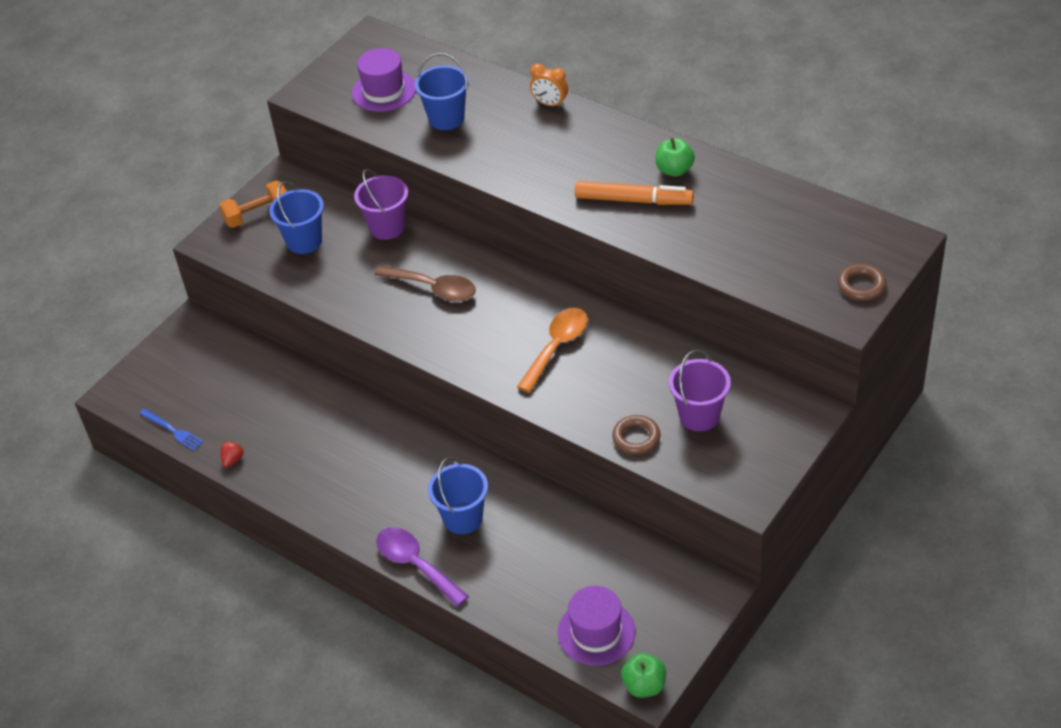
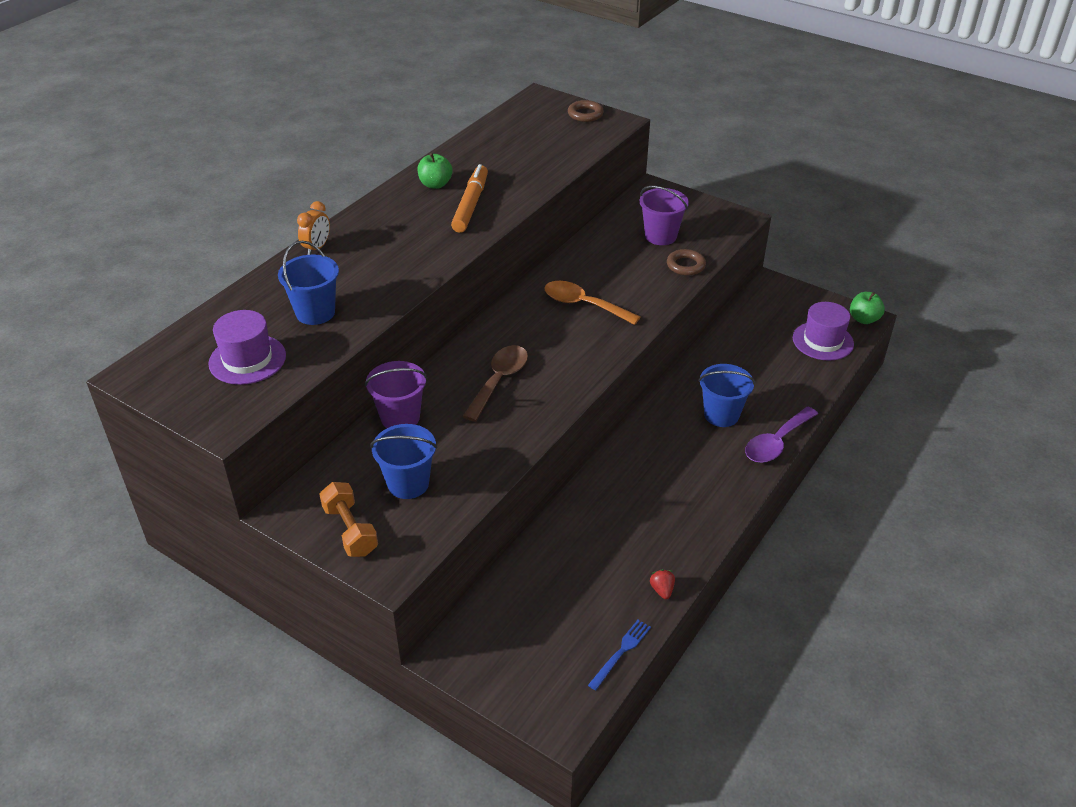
camera: 95 degrees left, 5 degrees down
(233, 459) = (662, 590): red strawberry -> red strawberry turned 60 degrees clockwise

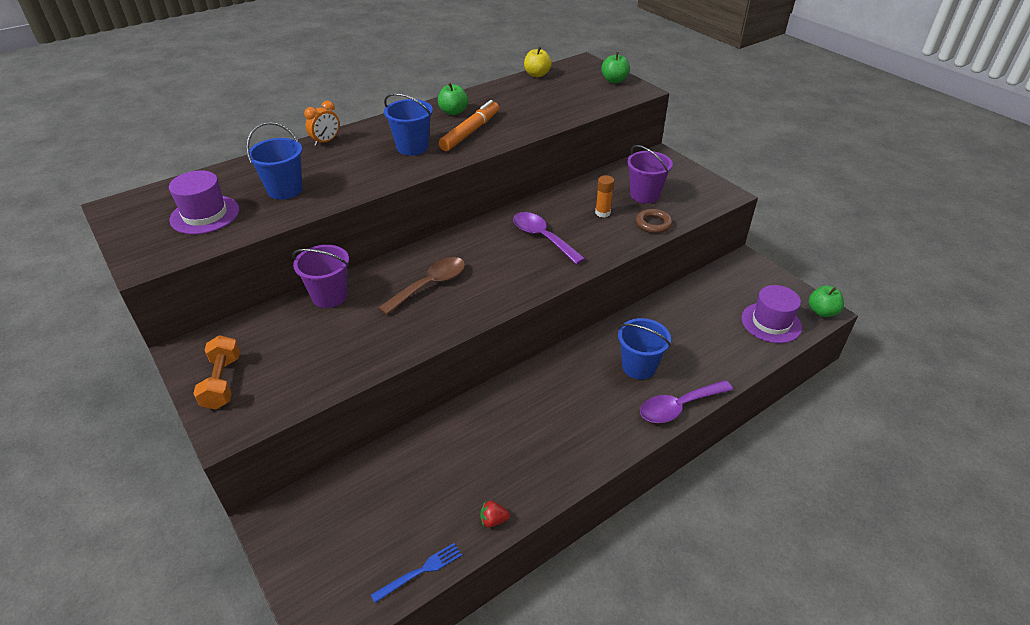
camera: 20 degrees right, 0 degrees up
(408, 483) = (296, 354): blue bucket -> blue bucket (412, 147)
(497, 121) = (537, 74): none -> yellow apple
(584, 305) = (542, 238): orange spoon -> purple spoon
(585, 114) = (614, 80): brown ring -> green apple
(629, 264) = (602, 213): none -> orange glue stick
(662, 590) = (493, 520): red strawberry -> red strawberry turned 105 degrees counterclockwise

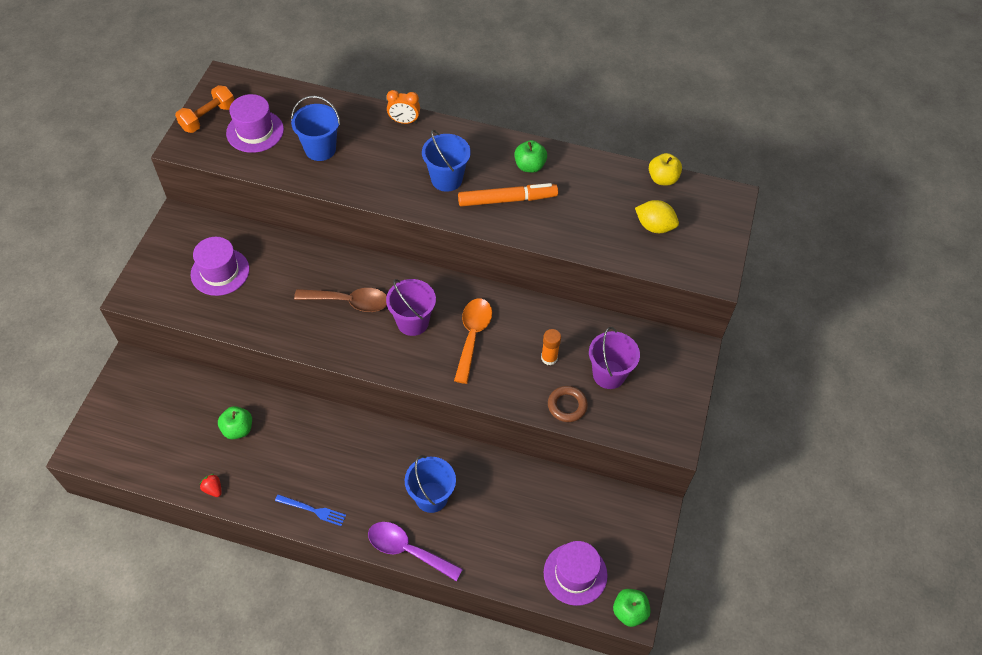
camera: 50 degrees right, 15 degrees up
(222, 382) = (167, 260): orange dumbbell -> orange dumbbell (208, 118)
(290, 350) = (220, 272): none -> purple hat
(329, 296) = (288, 251): purple bucket -> purple bucket (412, 322)
(420, 571) = (148, 473): blue fork -> blue fork (313, 510)
(542, 238) = (472, 336): purple spoon -> orange spoon
(572, 92) = (654, 226): none -> yellow lemon
(614, 80) = (715, 244): green apple -> green apple (238, 429)

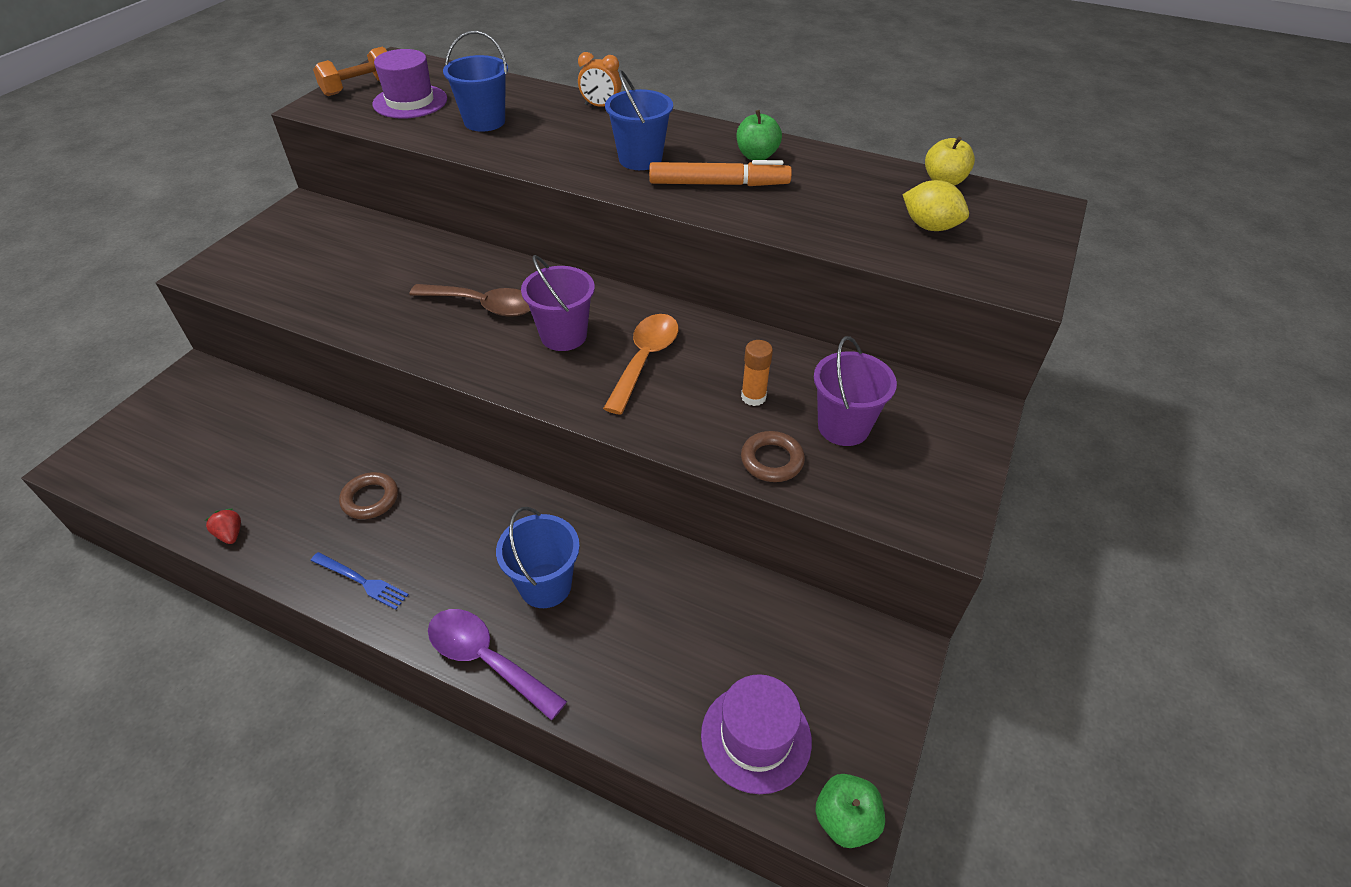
camera: 10 degrees right, 10 degrees down
(220, 272) = (327, 260): purple hat -> none
(238, 429) = (298, 462): green apple -> none
(298, 451) = (370, 499): none -> brown ring

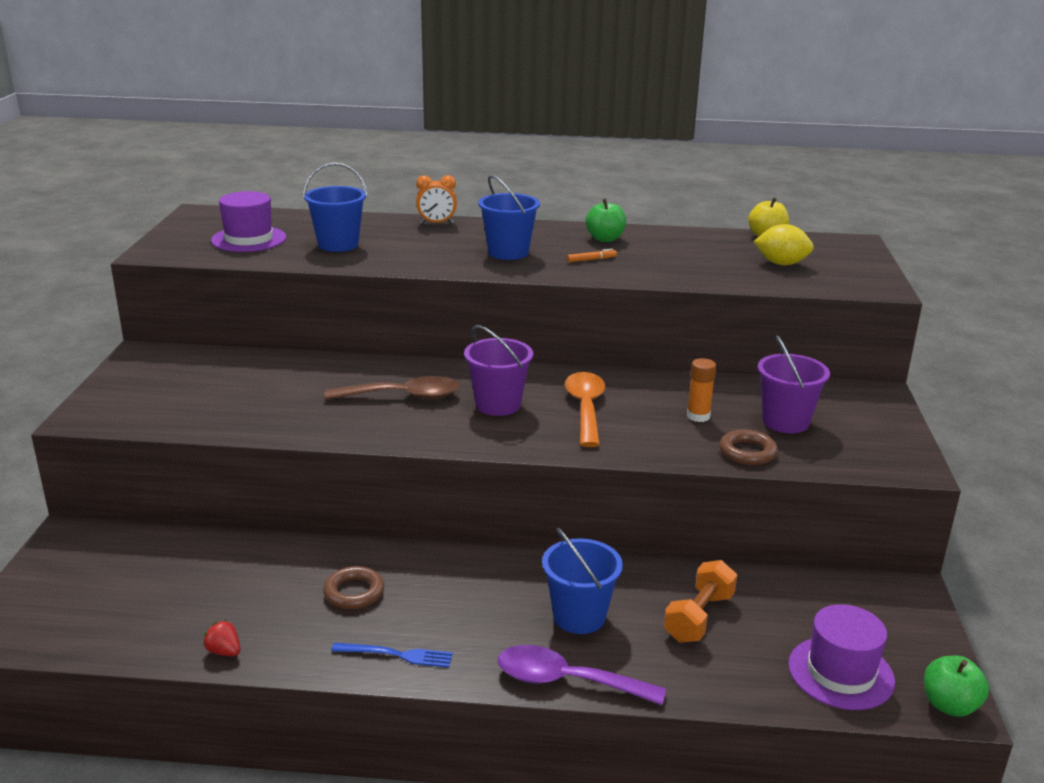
camera: 20 degrees left, 20 degrees down
(359, 87) = (184, 235): orange dumbbell -> orange dumbbell (699, 617)
(719, 184) = (591, 259): orange marker -> orange marker, size x0.41

